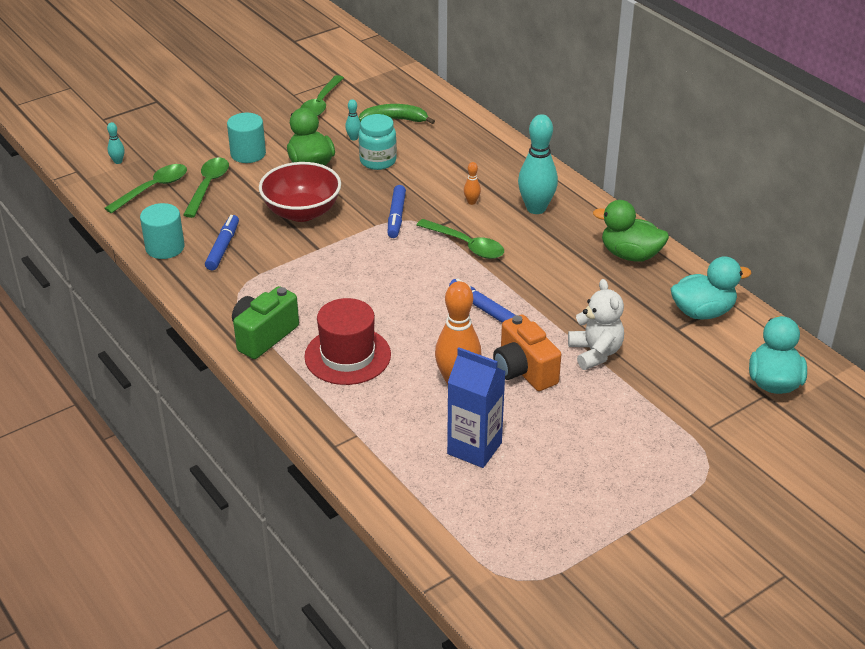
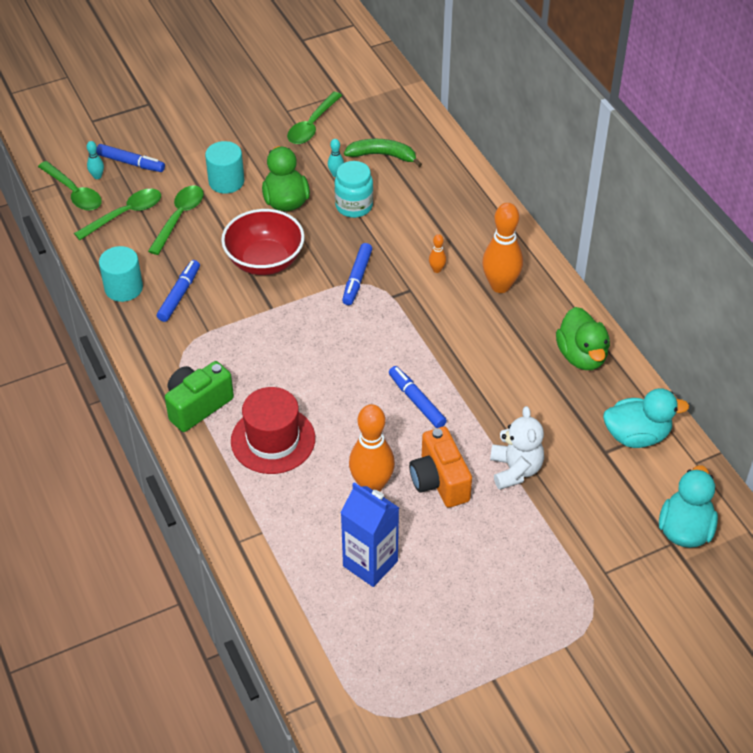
camera: 10 degrees right, 10 degrees up
(149, 148) = (131, 163): none -> blue marker
(466, 245) = (419, 322): green spoon -> green spoon (74, 193)
(536, 208) = (500, 286): turquoise bowling pin -> orange bowling pin
(630, 255) = (581, 356): green duck -> green duck turned 135 degrees counterclockwise

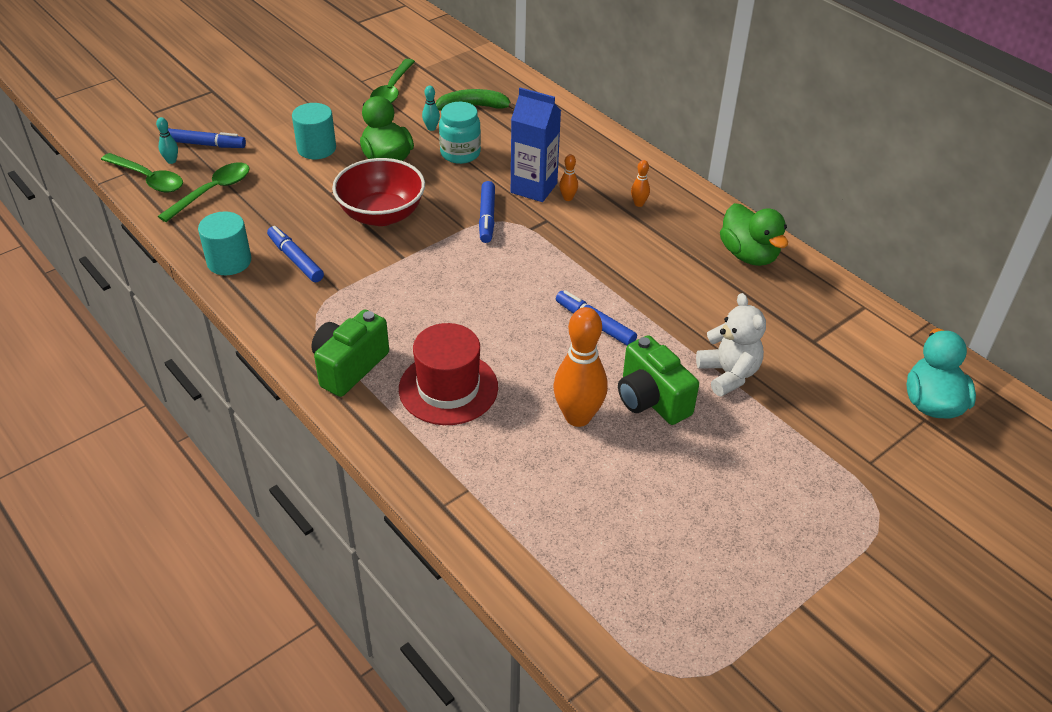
camera: 15 degrees left, 5 degrees down
(179, 218) = (274, 187): green spoon -> none
(179, 295) = (295, 259): blue marker -> blue marker turned 45 degrees counterclockwise
(370, 563) = (607, 501): blue carton -> blue carton (534, 188)
(439, 481) = (651, 399): orange camera -> green camera
(500, 286) = (639, 204): orange bowling pin -> orange bowling pin, size x0.44
(636, 435) = (838, 320): turquoise duck -> none

